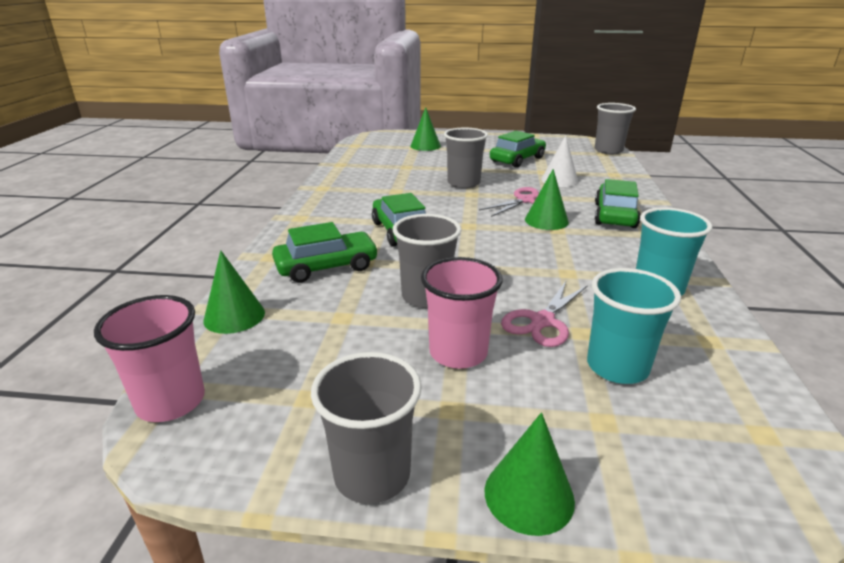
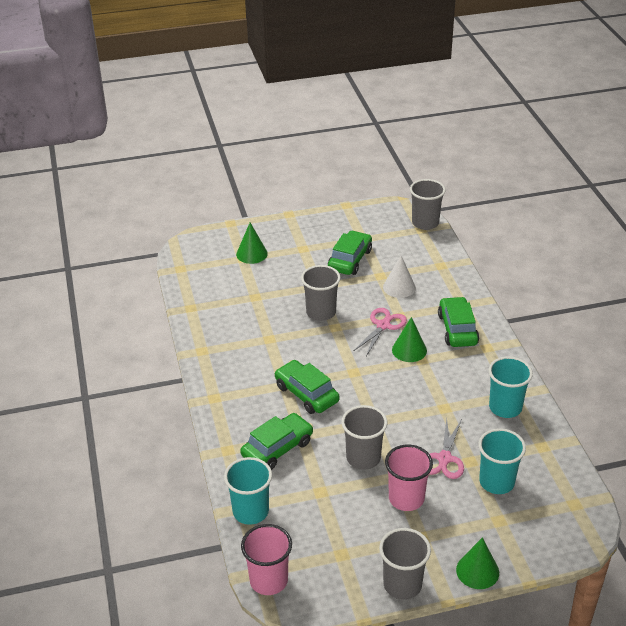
camera: 20 degrees left, 10 degrees up
(234, 316) = (250, 511): green cone -> turquoise cup

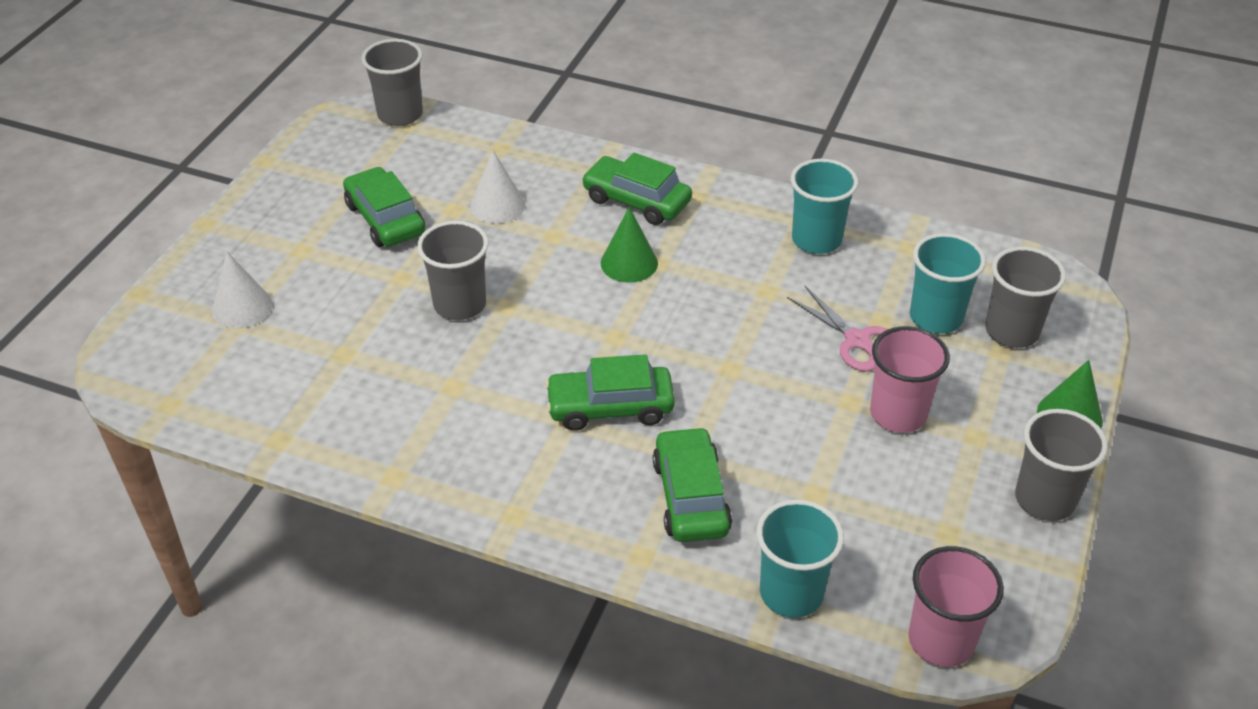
camera: 55 degrees left, 5 degrees up
(251, 254) = (242, 307): green cone -> white cone
(363, 458) = (789, 416): grey cup -> grey cup (1011, 331)
(383, 325) = (555, 260): pink scissors -> none

